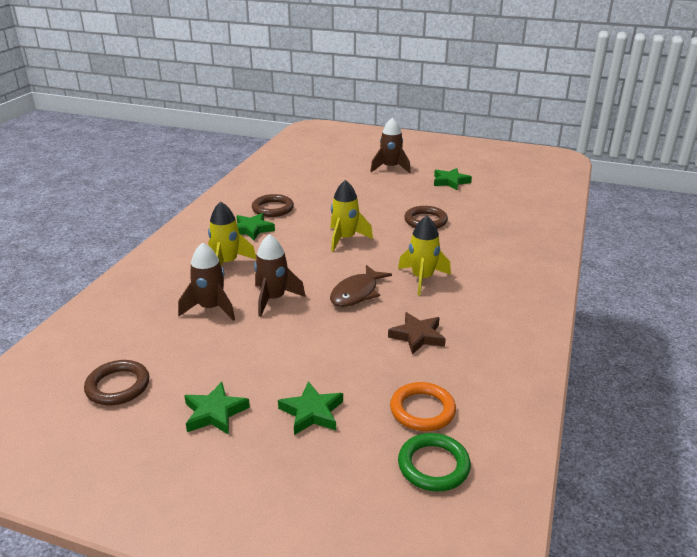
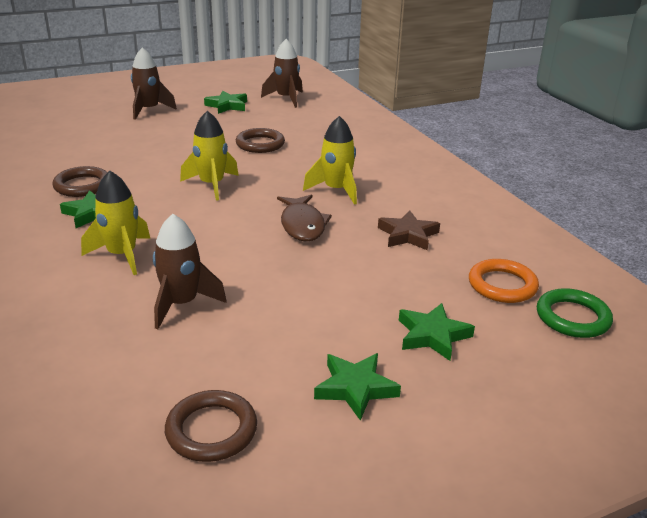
camera: 45 degrees left, 0 degrees up
(273, 299) = (233, 265): brown rocket -> brown rocket (286, 99)

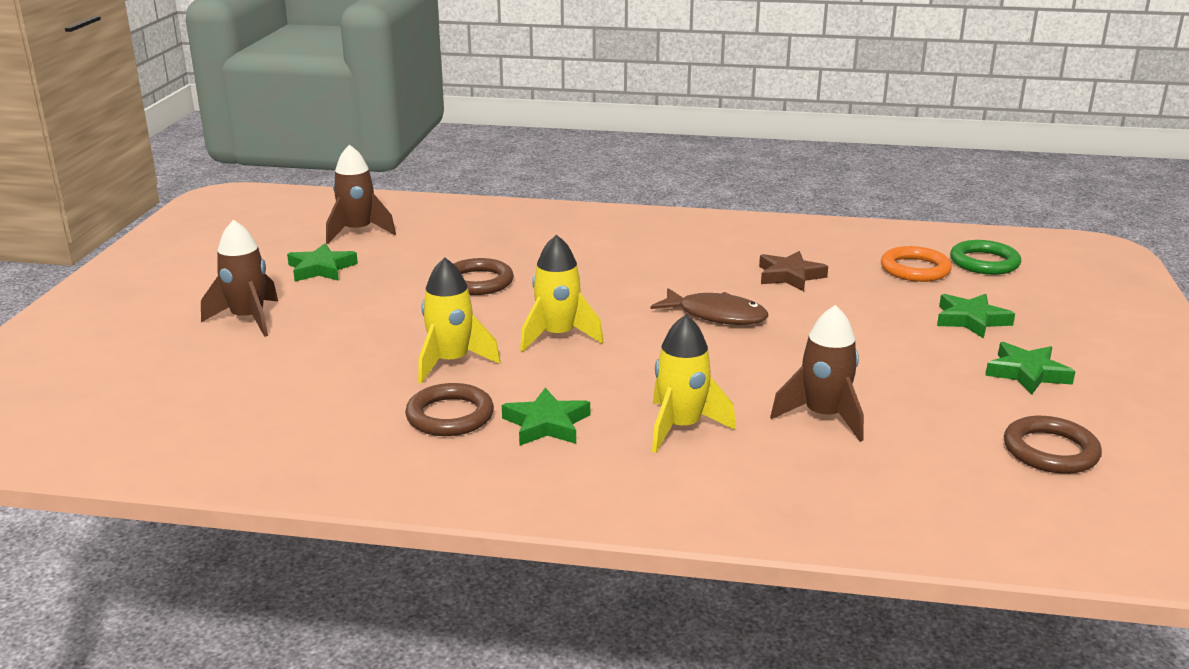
camera: 55 degrees left, 5 degrees down
(336, 190) = (656, 278): yellow rocket -> yellow rocket (451, 362)

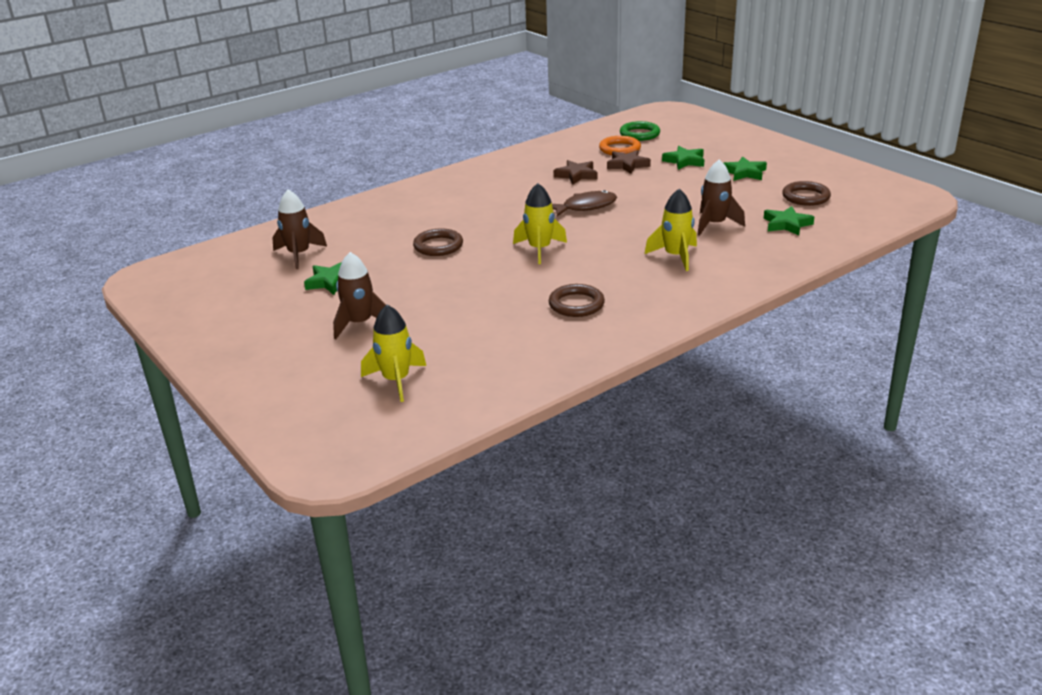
camera: 45 degrees left, 5 degrees up
(451, 362) = (520, 285): yellow rocket -> yellow rocket (396, 380)
(546, 424) = (623, 284): green star -> green star (787, 224)
(881, 291) = (627, 165): none -> brown star

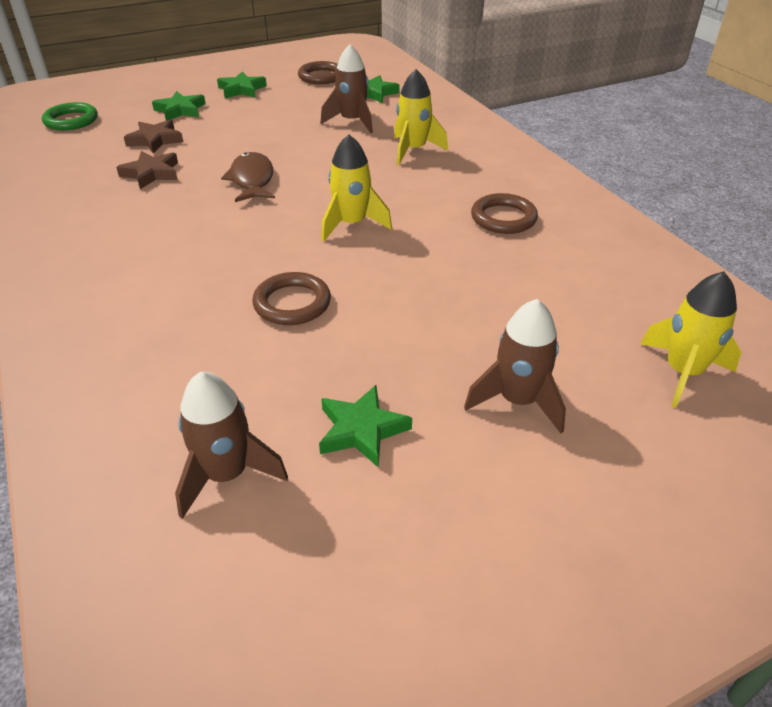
camera: 80 degrees left, 10 degrees up
(620, 149) = (102, 137): orange ring -> none

